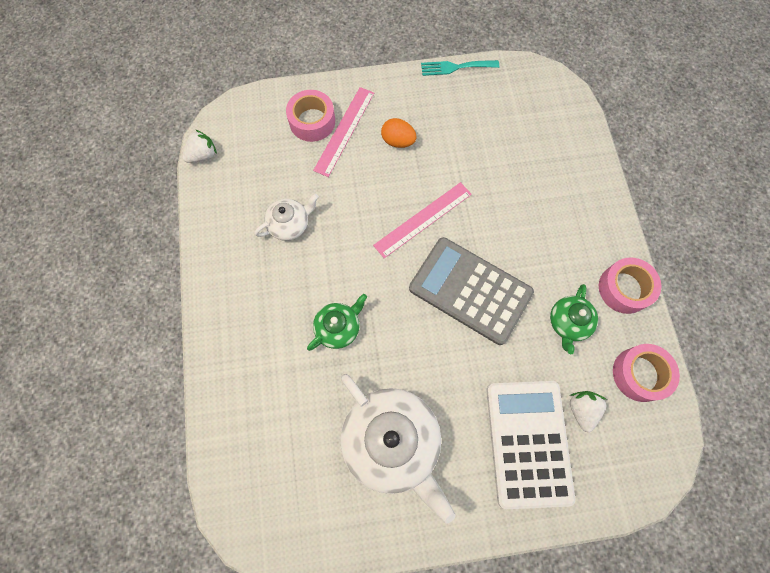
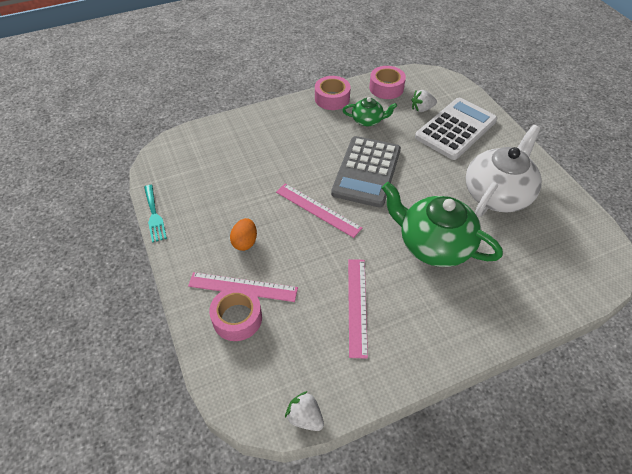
camera: 105 degrees left, 20 degrees down
(290, 224) = (357, 306): white teapot -> pink ruler
(338, 327) = (434, 244): green teapot -> green teapot, size x1.97
(528, 442) = (456, 129): white calculator -> white calculator turned 150 degrees clockwise

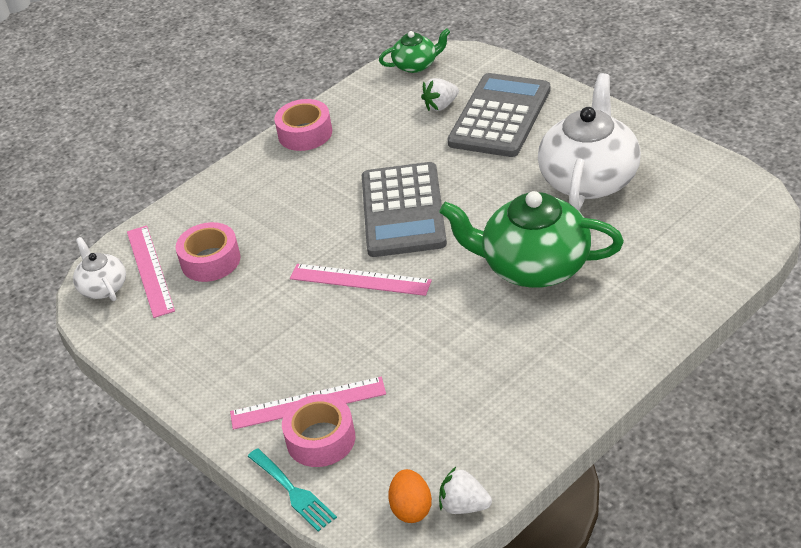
camera: 15 degrees left, 10 degrees down
(154, 215) = (132, 367): turquoise fork -> turquoise fork (293, 492)
(167, 155) = (103, 287): none -> white teapot
(245, 242) = (281, 352): orange egg -> orange egg (411, 509)
(357, 306) = (469, 369): pink ruler -> pink ruler (150, 270)
(367, 120) = (372, 145): green teapot -> green teapot (416, 65)
(386, 88) = (377, 94): pink tape -> pink tape (210, 260)
(456, 129) = (500, 116): white calculator -> grey calculator

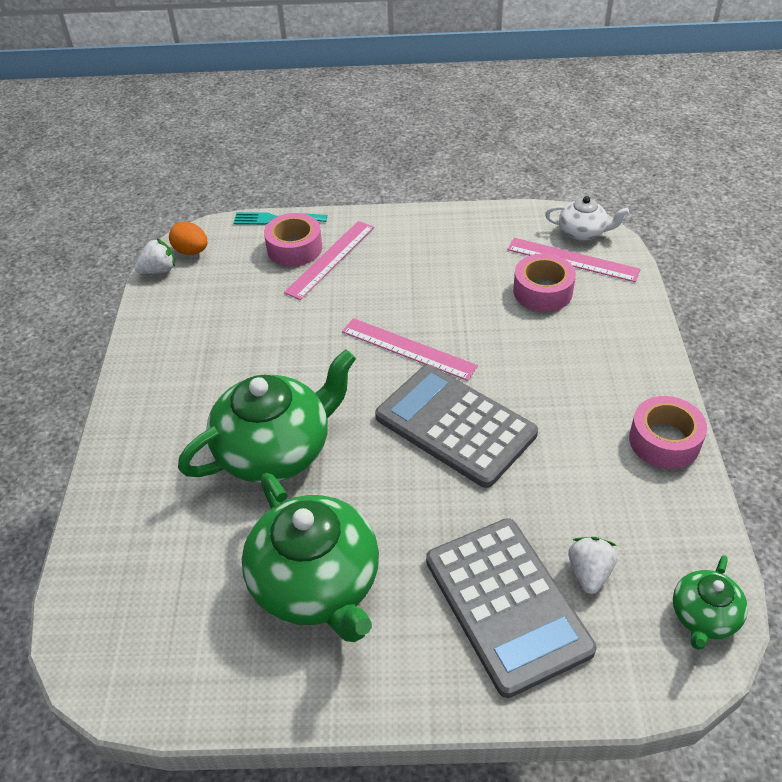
camera: 130 degrees right, 5 degrees up
(360, 279) = (408, 349): pink ruler -> pink ruler turned 60 degrees clockwise
(589, 179) = (317, 583): white teapot -> green teapot

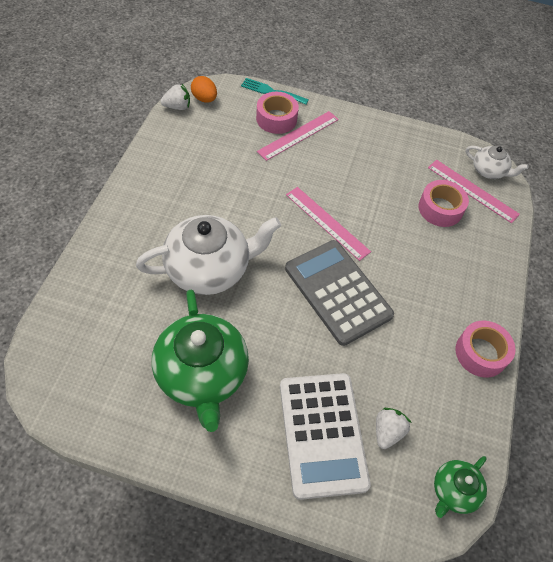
camera: 10 degrees right, 10 degrees up
(275, 450) = (209, 268): green teapot -> white teapot
(506, 604) = (322, 434): grey calculator -> white calculator

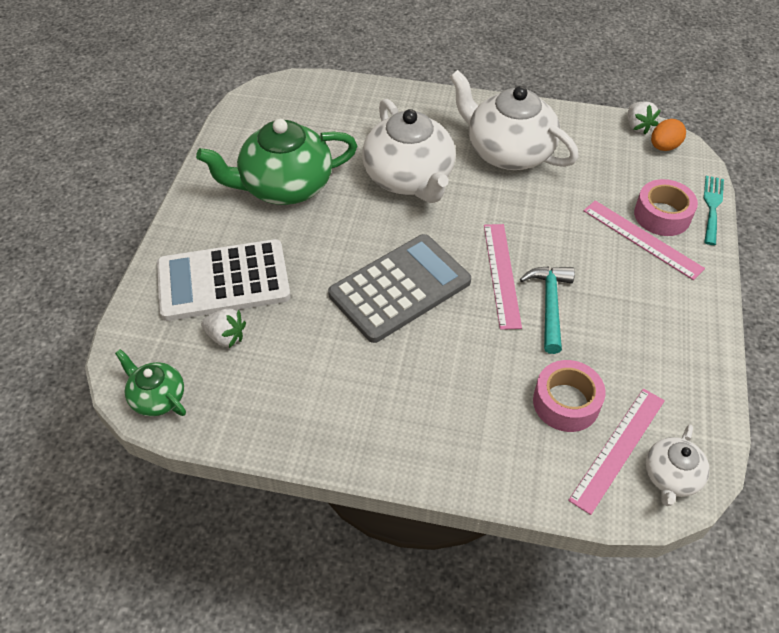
camera: 90 degrees right, 5 degrees down
(189, 193) = (508, 152): none -> white teapot
(327, 222) = (501, 274): pink ruler -> pink ruler turned 45 degrees counterclockwise
(358, 200) = (550, 305): none -> turquoise hammer
(481, 353) = (332, 438): pink tape -> none

